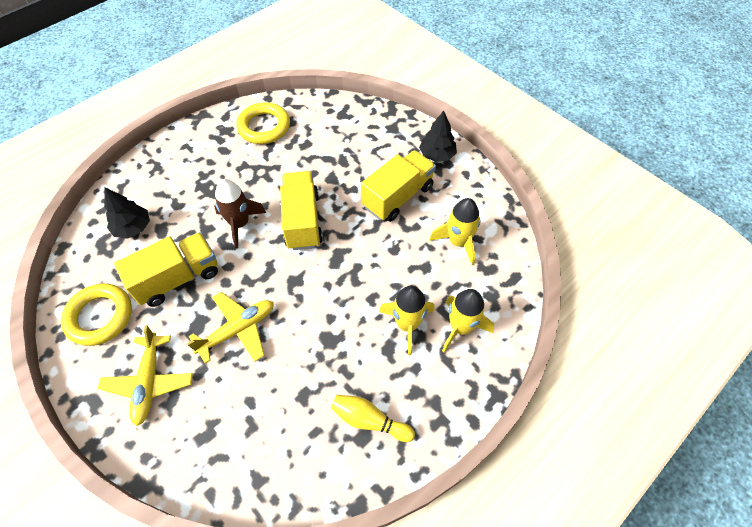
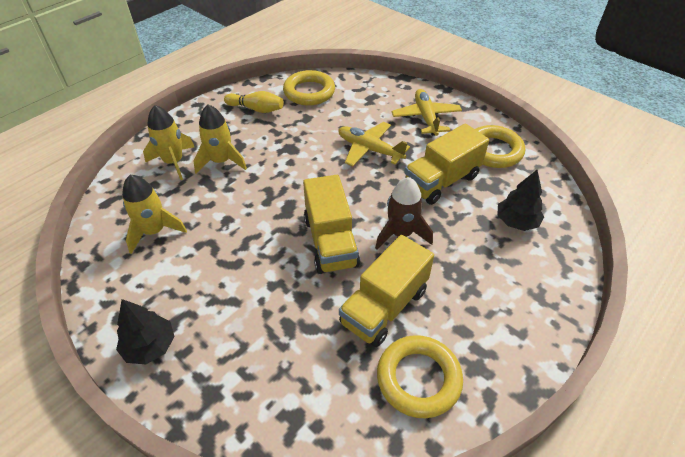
camera: 175 degrees right, 10 degrees down
(238, 330) = (369, 149): yellow plane -> yellow plane turned 75 degrees clockwise
(292, 456) = (309, 92): none -> yellow ring
(398, 196) = (216, 278): yellow truck -> yellow truck (384, 306)

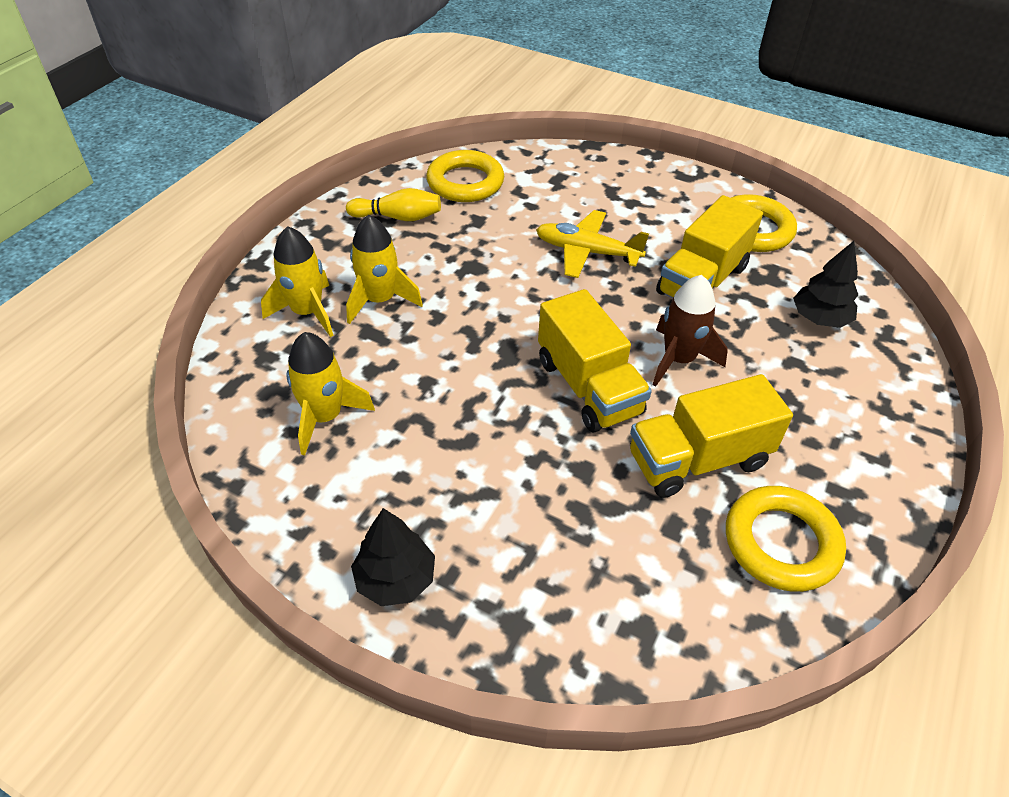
camera: 15 degrees left, 0 degrees up
(384, 306) = (698, 460): yellow truck -> yellow truck turned 45 degrees clockwise
(426, 117) = (645, 197): yellow plane -> none

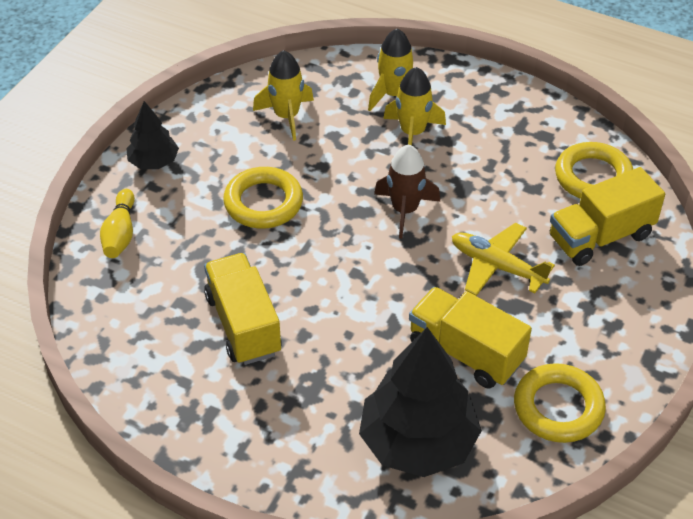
camera: 90 degrees right, 0 degrees up
(398, 217) = (527, 135): yellow bowling pin -> yellow bowling pin (120, 233)
(587, 252) = (497, 266): yellow plane -> yellow plane turned 75 degrees counterclockwise
(588, 387) = (320, 261): yellow truck -> yellow truck (600, 237)
(678, 359) = (354, 323): brown rocket -> brown rocket (405, 210)
(781, 543) = (164, 366): yellow ring -> yellow ring (263, 203)
(819, 318) = (418, 442): black tree -> black tree, size x1.90

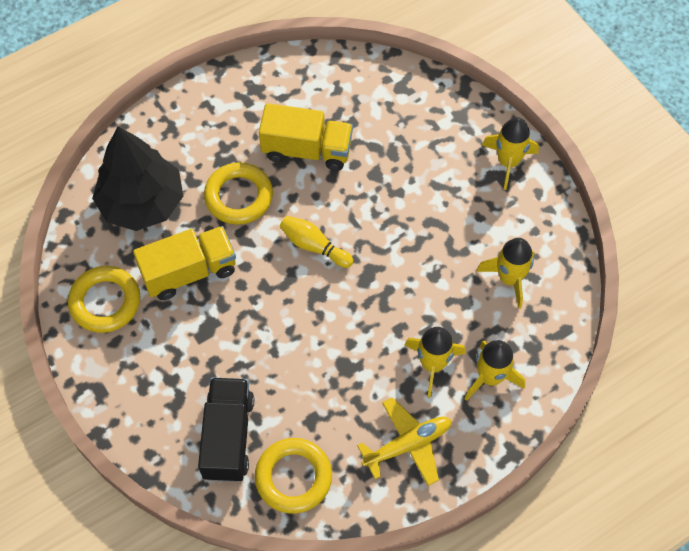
camera: 120 degrees right, 15 degrees up
(120, 233) = (442, 112): yellow bowling pin -> yellow bowling pin (314, 246)
(154, 162) = (508, 162): black tree -> yellow rocket
(263, 203) = (417, 215): yellow ring -> yellow ring (239, 197)
(405, 210) = (348, 308): brown rocket -> none
(497, 266) = (250, 340): yellow plane -> yellow plane (407, 445)
(600, 237) = (228, 437): yellow truck -> black truck

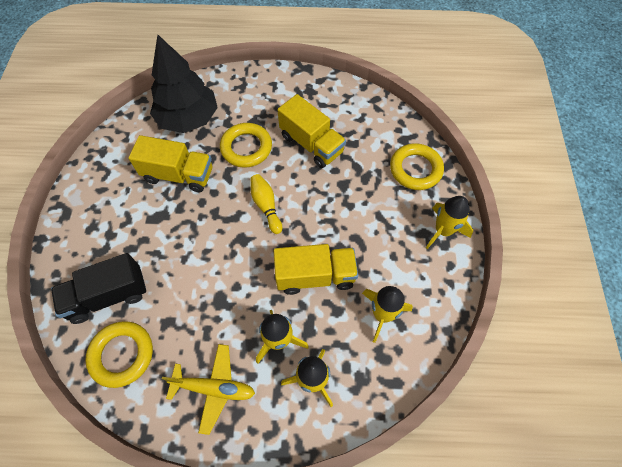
camera: 35 degrees right, 0 degrees up
(105, 302) = (117, 163): yellow ring -> yellow ring (415, 169)
(228, 437) = (108, 296): black truck -> black truck turned 150 degrees counterclockwise
(419, 283) = (315, 276): none -> yellow truck

